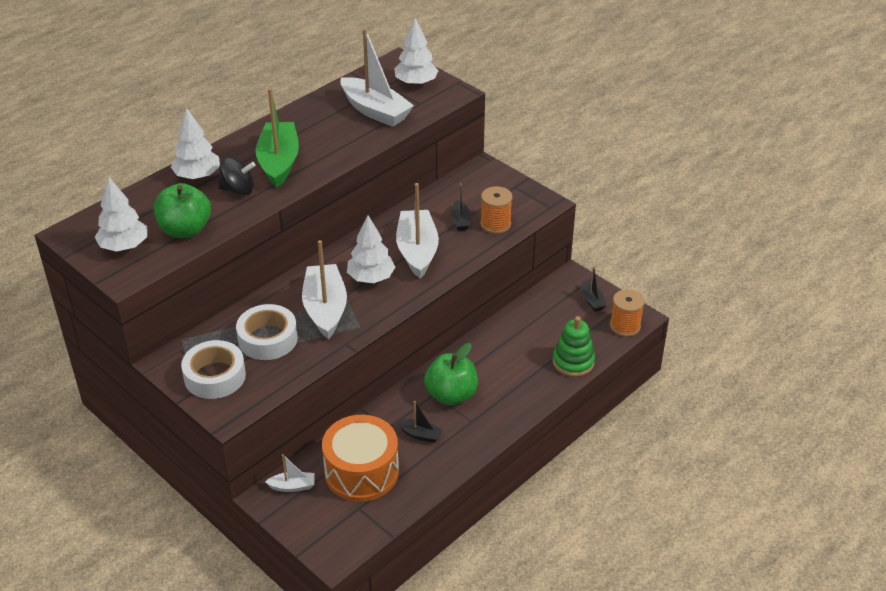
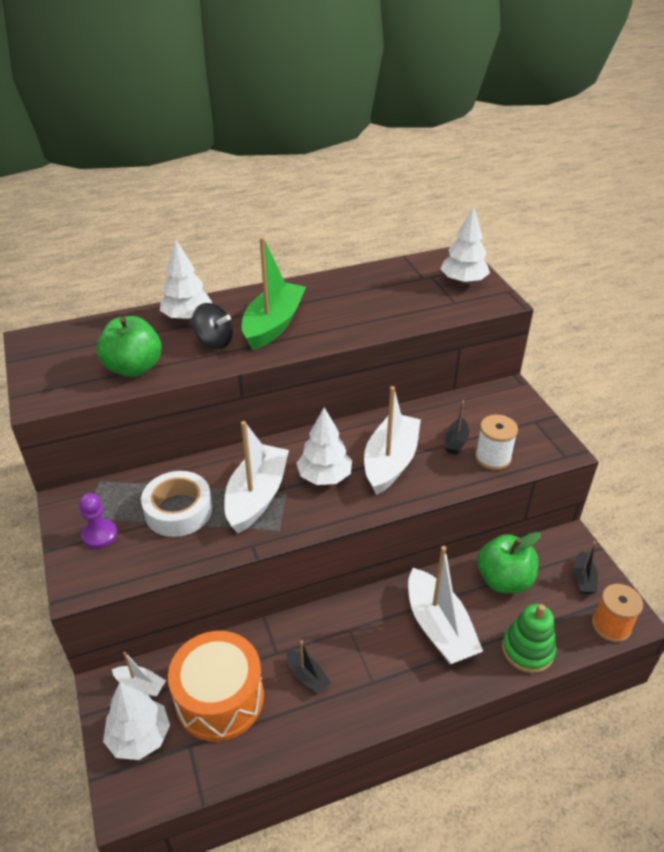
camera: 25 degrees right, 0 degrees up
(124, 246) = (66, 367): white tree -> white tree (139, 737)
(215, 376) = (100, 535): white tape -> purple pawn
(375, 111) = (404, 299): white boat -> white boat (439, 627)
(451, 395) = (367, 639): green apple -> green apple (504, 580)
(495, 224) = (493, 457): orange spool -> white spool

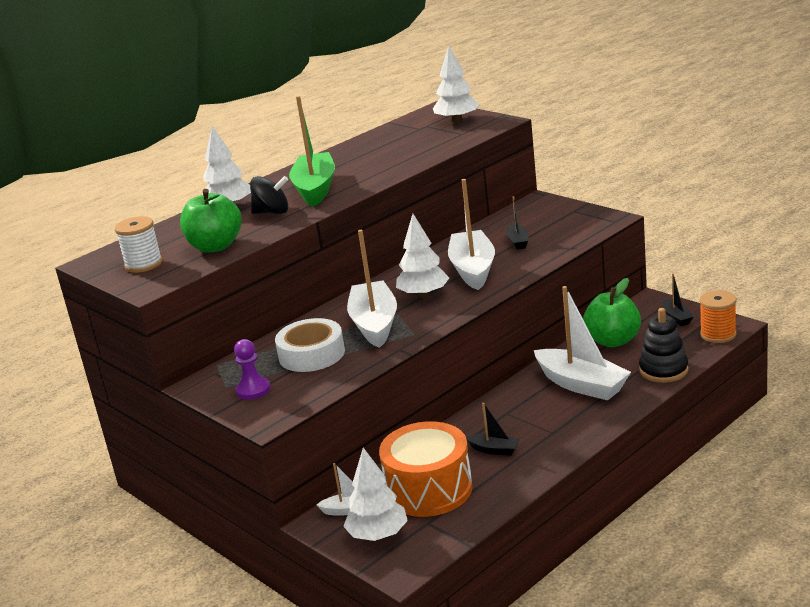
camera: 20 degrees left, 15 degrees down
(493, 457) = (557, 240): white spool -> white spool (143, 264)
(527, 650) = (663, 370): green stacking toy -> black stacking toy

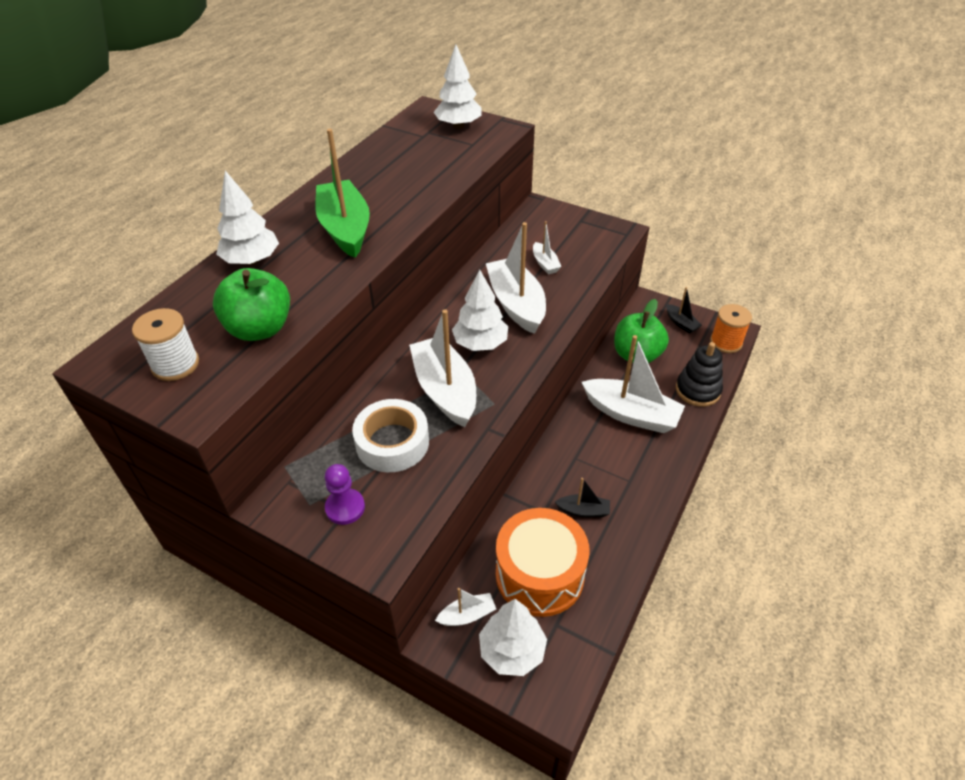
camera: 20 degrees left, 20 degrees up
(272, 212) = (309, 268): black spinning top -> none
(518, 242) = (545, 264): black boat -> white boat

